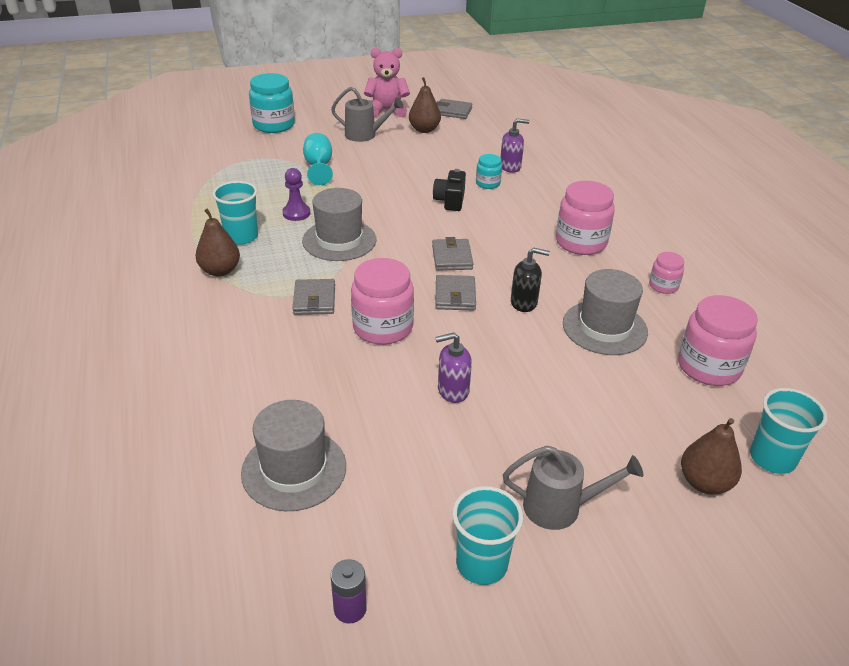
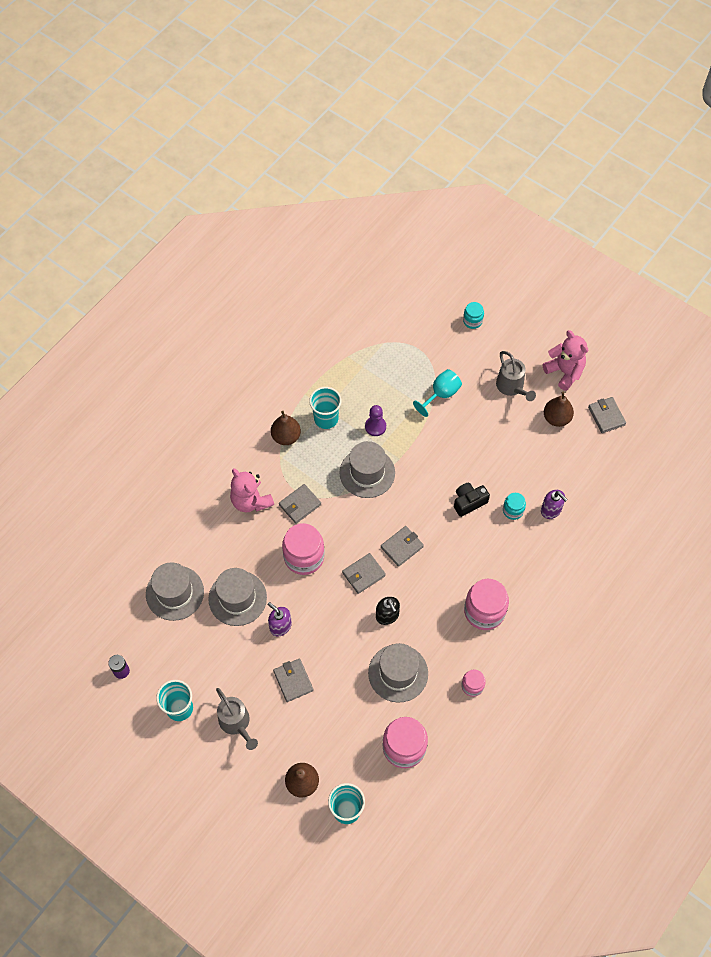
camera: 55 degrees right, 25 degrees up
(258, 333) = (251, 501): none -> pink teddy bear
(274, 125) = (472, 321): turquoise jar -> turquoise jar, size x0.53
(372, 410) = (237, 598): none -> grey hat
(541, 417) = (293, 681): none -> grey wallet

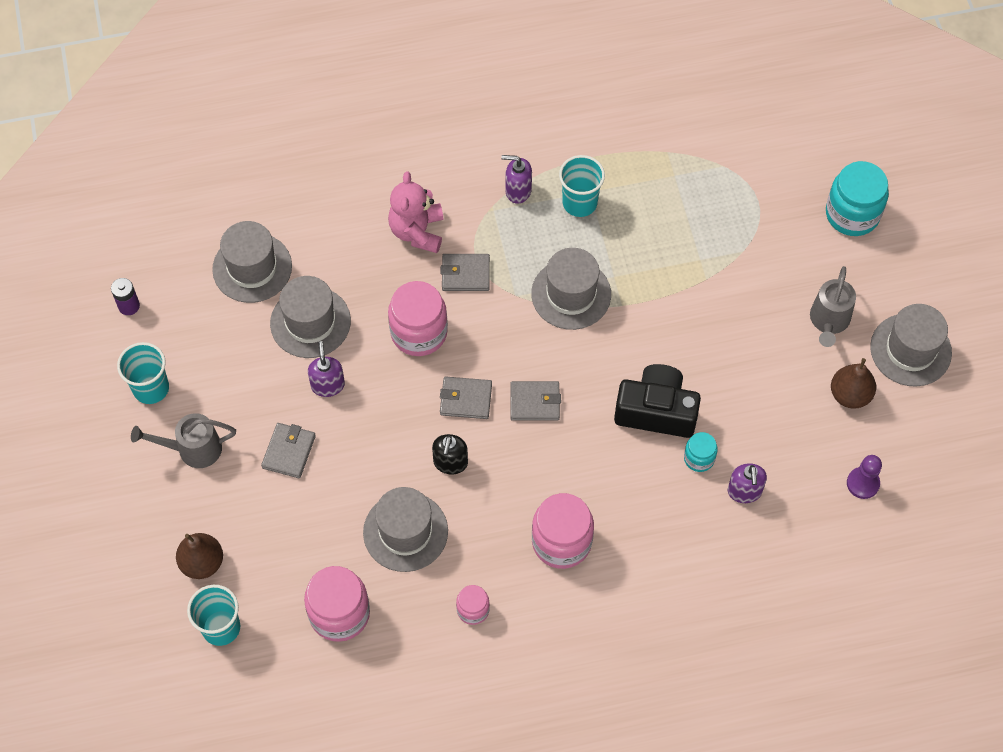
camera: 40 degrees right, 0 degrees up
(237, 723) = (192, 449): grey watering can -> grey watering can turned 75 degrees clockwise
(286, 436) = (518, 190): brown pear -> purple soap dispenser
(375, 426) = (627, 251): purple pawn -> purple pawn (863, 483)
(441, 394) = (736, 270): turquoise goblet -> none
(469, 502) = (656, 411): black camera -> black camera, size x1.61
(472, 321) = (852, 214): turquoise jar -> turquoise jar, size x1.88
(564, 372) = (910, 350): pink teddy bear -> grey hat
(606, 416) = (914, 436): grey wallet -> none

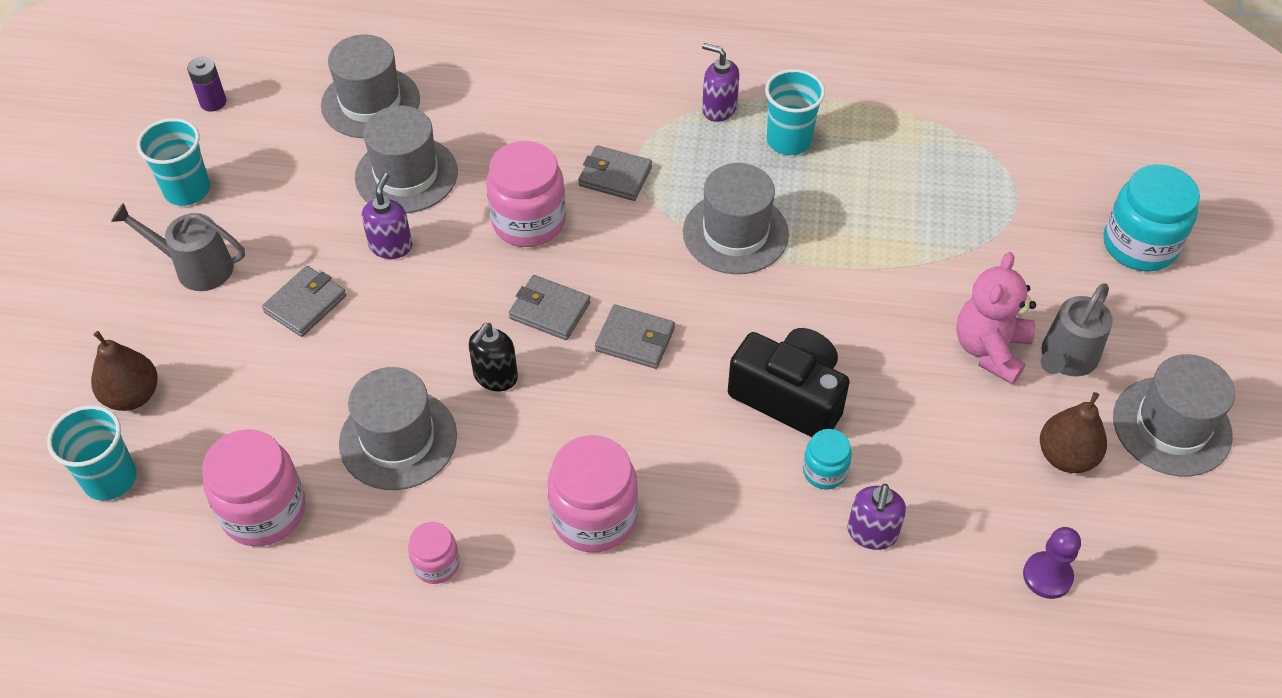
camera: 20 degrees right, 10 degrees down
(417, 231) = (579, 118): pink teddy bear -> pink teddy bear (990, 349)

